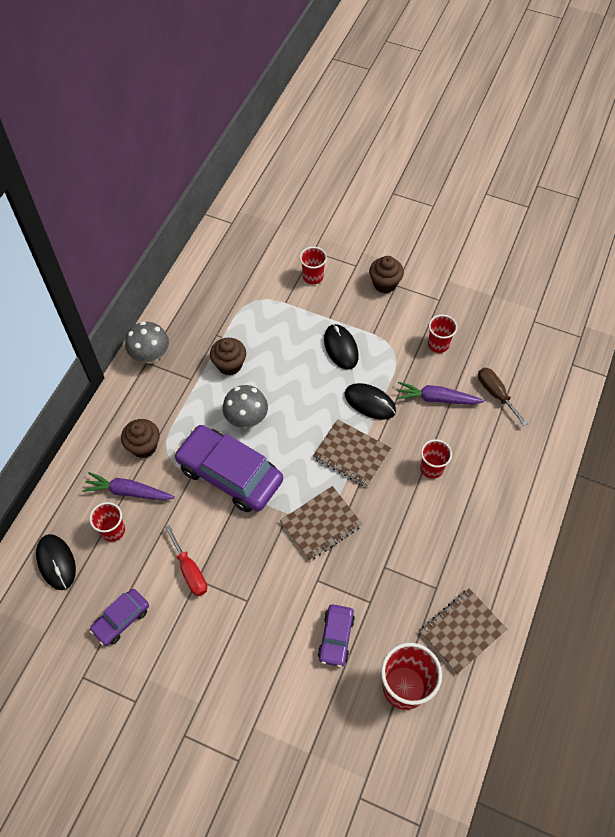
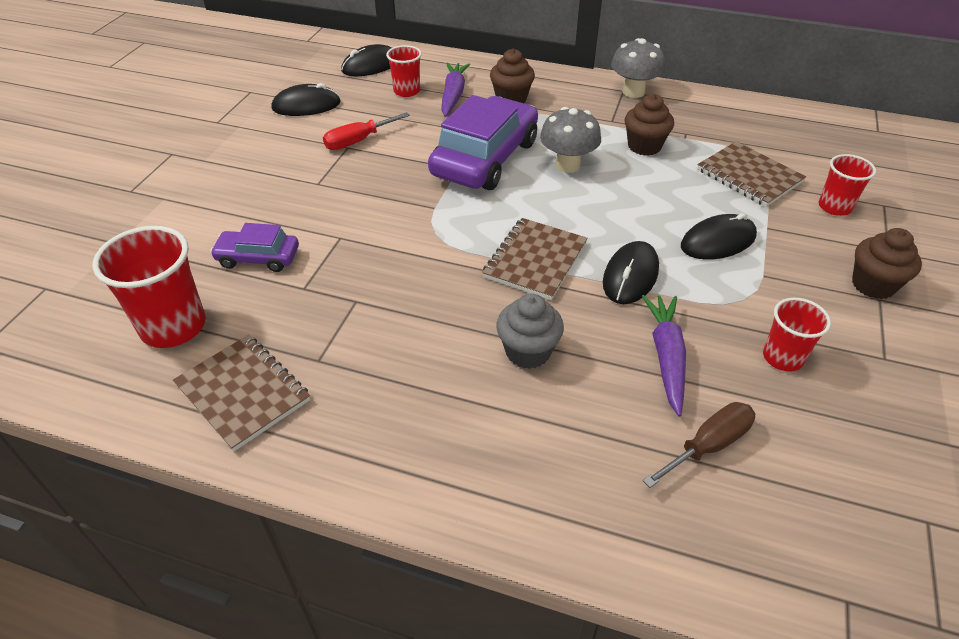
camera: 85 degrees right, 15 degrees down
(121, 619) = (306, 105): purple car -> black mouse
(321, 524) = (421, 236): brown notebook -> brown notebook (749, 176)
(431, 468) = (528, 352): red cup -> grey cupcake

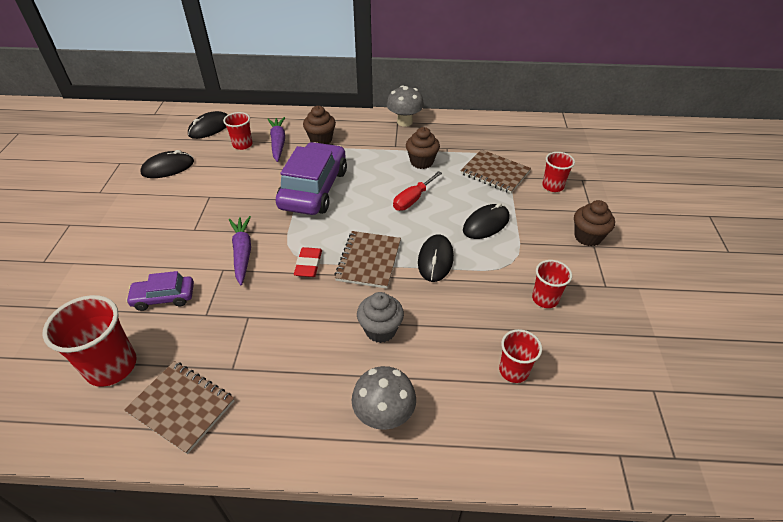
camera: 15 degrees left, 0 degrees up
(358, 141) = (216, 190): red screwdriver -> red screwdriver (412, 199)
(452, 251) = (308, 264): none -> red eraser
(567, 165) = (373, 184): grey mushroom -> grey mushroom (384, 415)
(666, 357) = (472, 314): purple carrot -> purple carrot (242, 253)
(708, 445) = (513, 371): brown screwdriver -> red cup

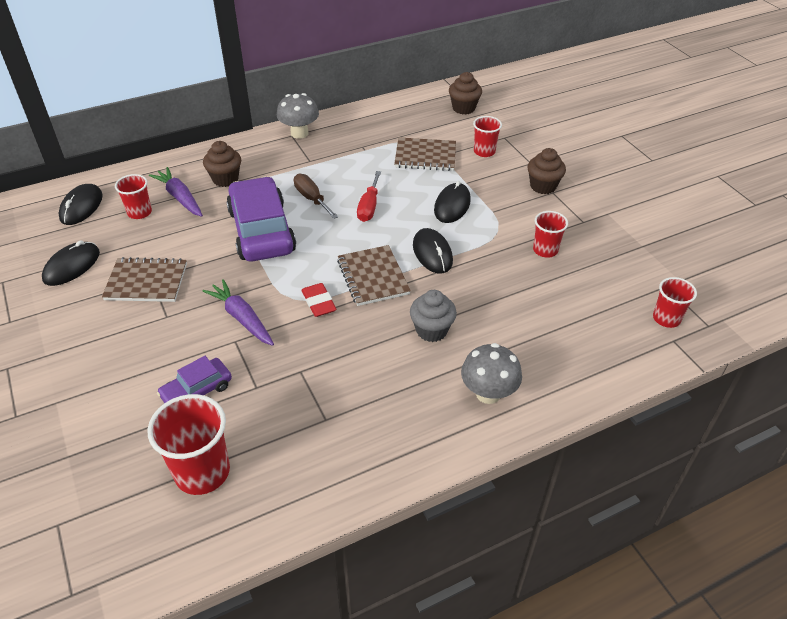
camera: 30 degrees left, 0 degrees up
(181, 407) = (307, 470): brown notebook -> brown notebook (146, 282)
(372, 177) = (312, 199): none -> brown screwdriver
(421, 162) = (349, 168): brown cupcake -> brown cupcake (463, 108)
(513, 371) = (561, 315): red cup -> red cup (666, 318)

